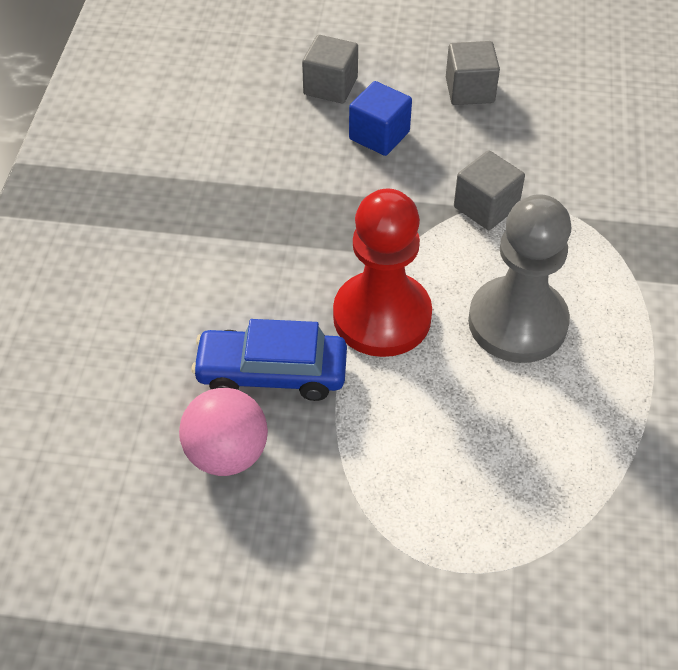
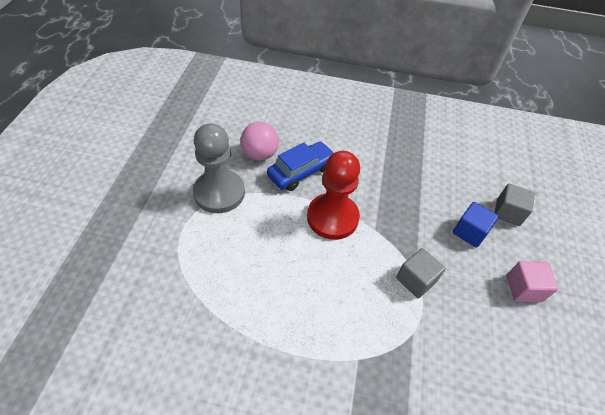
camera: 90 degrees right, 0 degrees up
(272, 373) = (301, 172): blue car -> blue car turned 45 degrees clockwise
(469, 90) = (523, 288): grey cube -> pink cube
(517, 322) = (325, 281): grey pawn -> grey pawn (219, 193)

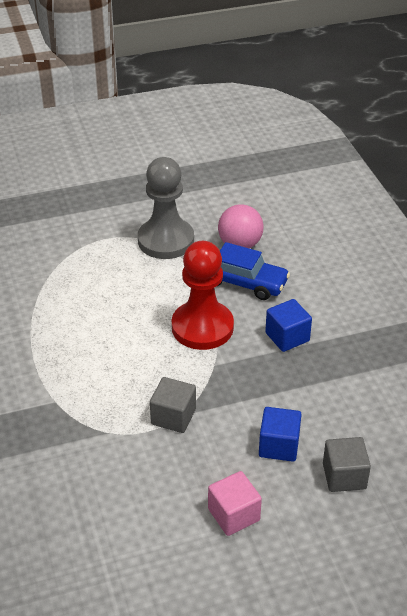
camera: 65 degrees right, 10 degrees down
(371, 177) = (287, 337): none -> blue cube

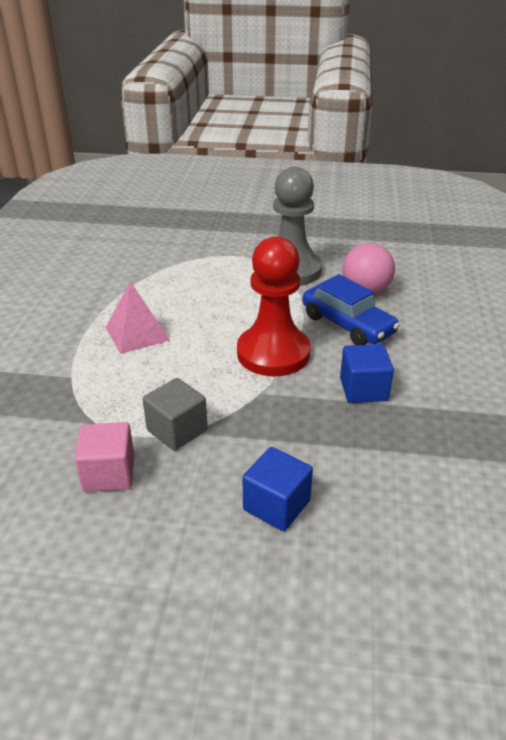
camera: 25 degrees right, 5 degrees down
(79, 344) = (137, 333): none -> pink pyramid
(234, 515) = (163, 569): pink cube -> pink cube (109, 473)
(344, 476) = (339, 576): grey cube -> none

